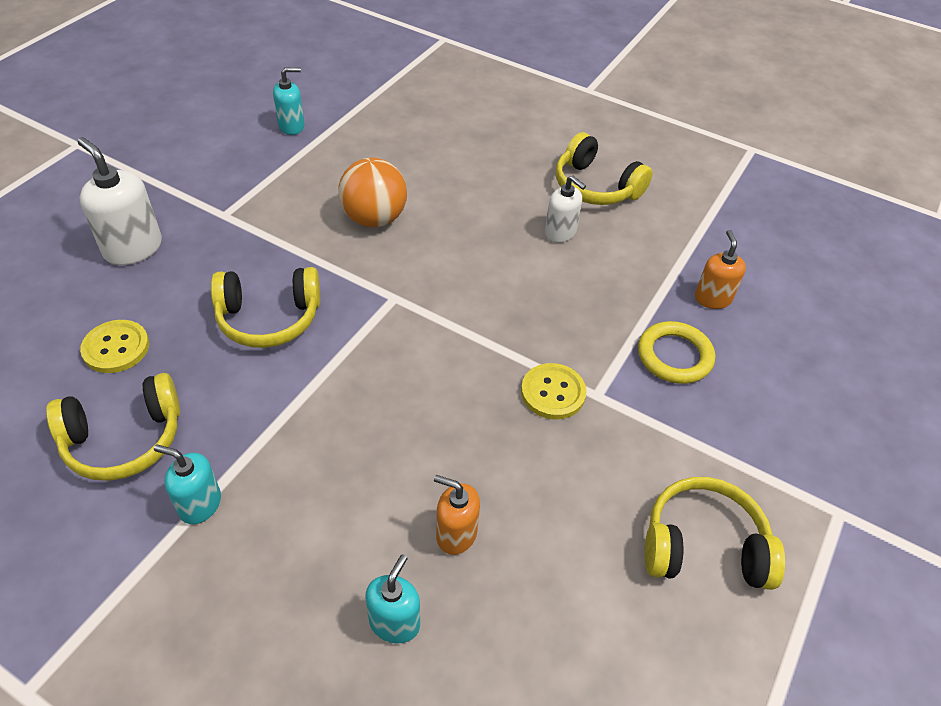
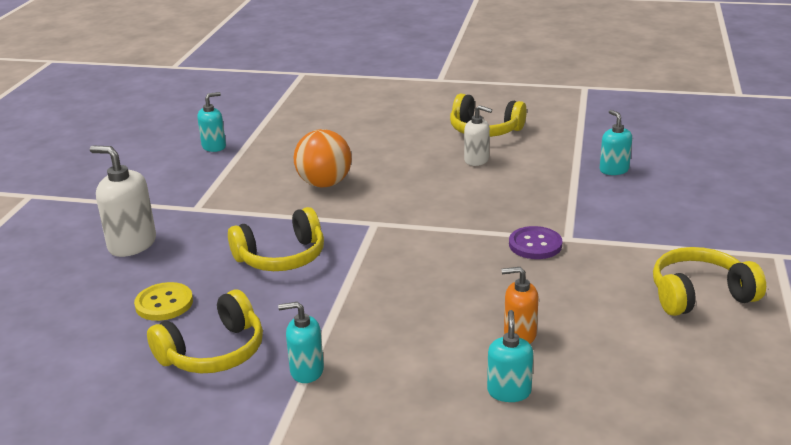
camera: 15 degrees left, 20 degrees down
(553, 393) = (535, 245): yellow button -> purple button
(674, 356) = (609, 205): yellow ring -> none
(712, 298) = (614, 170): orange soap dispenser -> turquoise soap dispenser

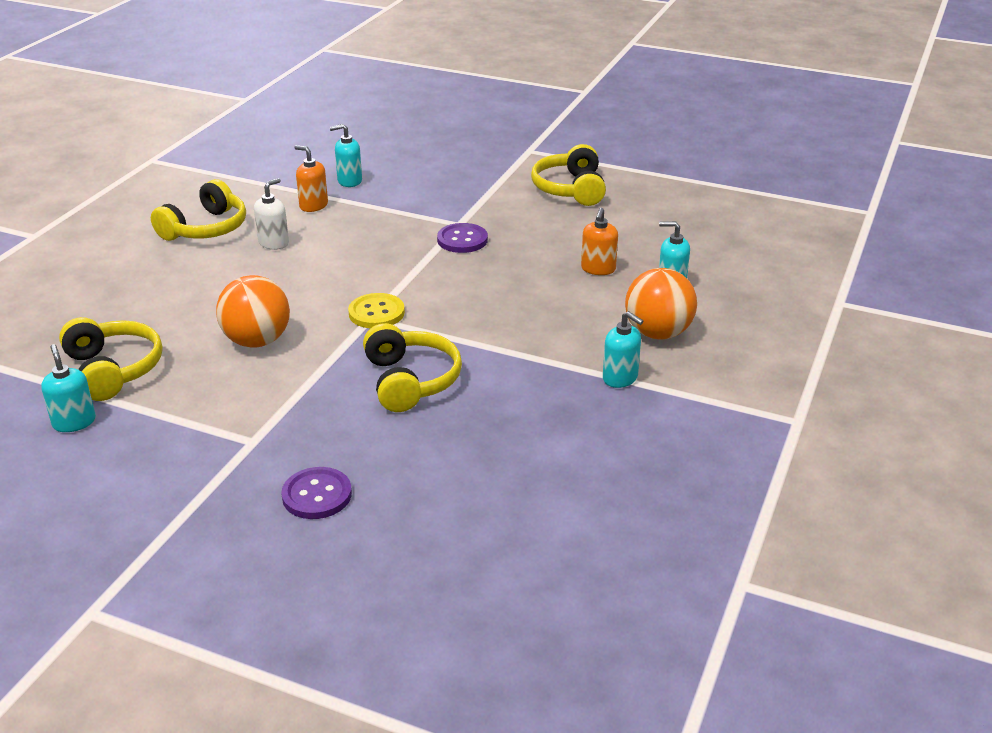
camera: 80 degrees left, 5 degrees up
(132, 244) = (317, 495): white soap dispenser -> purple button
(164, 303) = (470, 466): yellow button -> yellow button (376, 313)
(213, 352) = (574, 432): yellow headphones -> yellow headphones (113, 370)
(306, 371) = (620, 378): turquoise soap dispenser -> turquoise soap dispenser turned 60 degrees counterclockwise
(399, 389) = (658, 333): none -> orange ball
(553, 163) = (313, 206): none -> orange soap dispenser

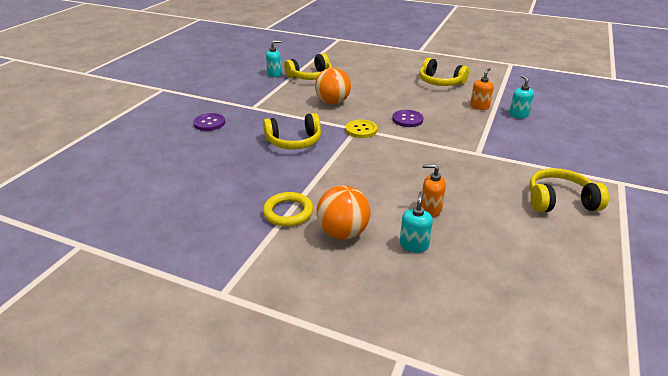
camera: 90 degrees right, 0 degrees up
(274, 243) = (430, 99): white soap dispenser -> none
(462, 240) = (455, 154): purple button -> purple button (407, 119)
(620, 378) = (288, 212): turquoise soap dispenser -> yellow ring

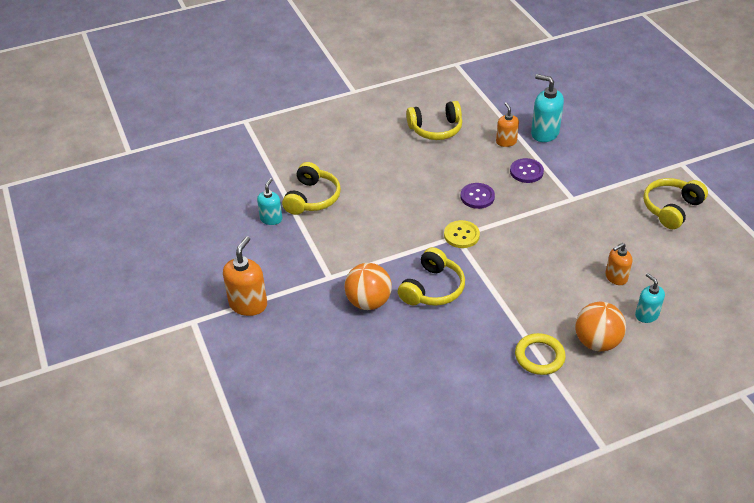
camera: 45 degrees left, 10 degrees up
(196, 96) = (248, 304): none -> orange soap dispenser
(209, 123) = (326, 325): purple button -> purple button (526, 172)
(333, 102) = (388, 219): orange ball -> orange ball (368, 302)
(518, 115) = (544, 133): turquoise soap dispenser -> turquoise soap dispenser, size x1.58

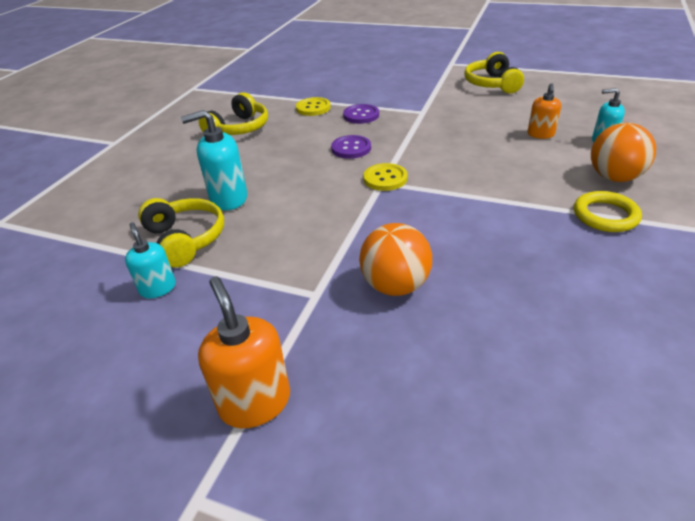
camera: 45 degrees left, 5 degrees down
(432, 288) = (433, 230): yellow headphones -> none
(506, 142) = (313, 108): orange soap dispenser -> yellow button
(544, 133) = (334, 91): turquoise soap dispenser -> turquoise soap dispenser (228, 199)

